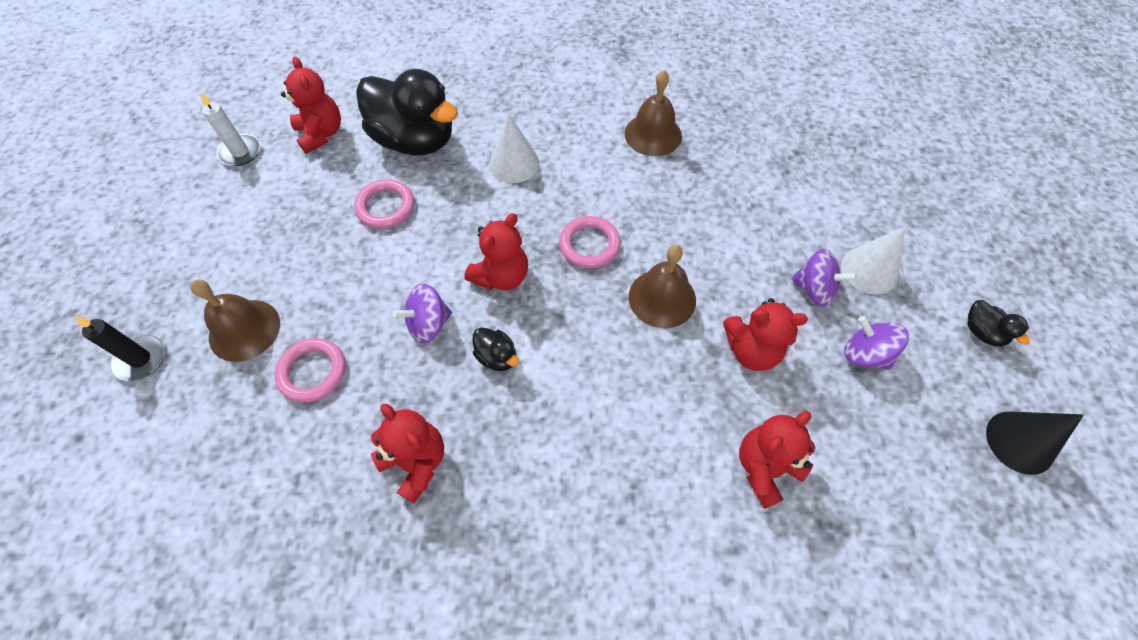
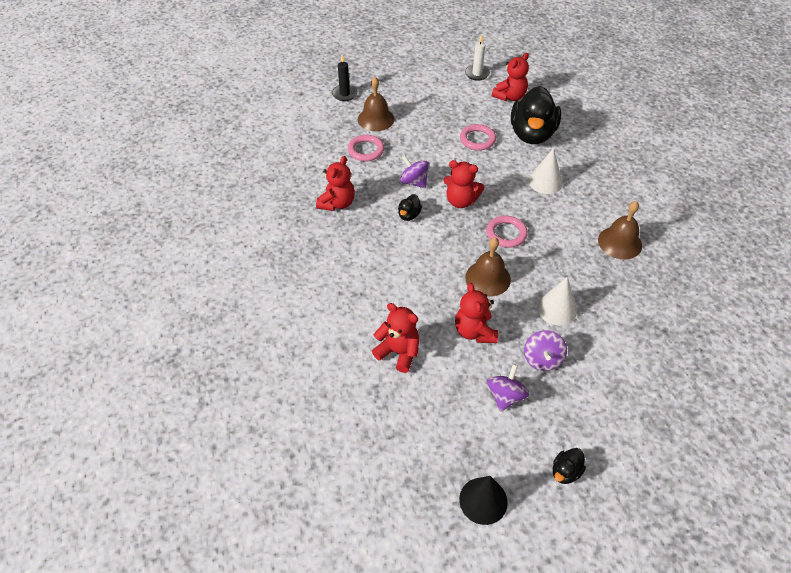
camera: 70 degrees right, 10 degrees down
(869, 270) = (579, 391): white cone -> white cone (557, 309)

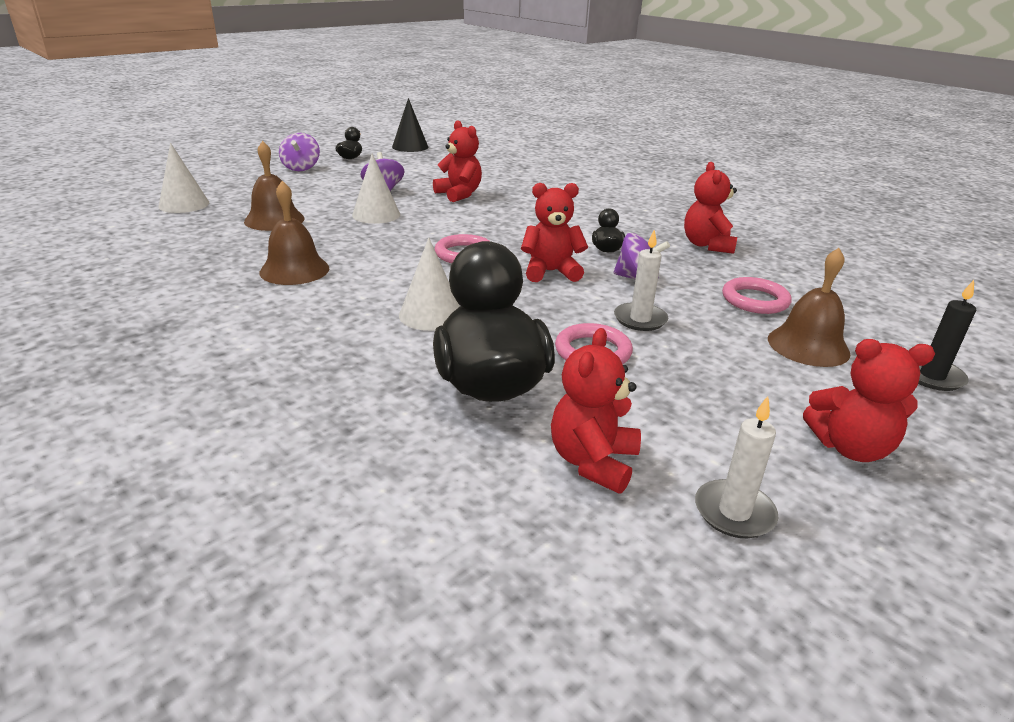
camera: 155 degrees right, 20 degrees down
(398, 352) = (522, 179): red teddy bear -> red teddy bear (850, 448)
(439, 152) = (640, 319): none -> white candle
(488, 278) = (466, 222): brown bell -> brown bell (274, 220)
(505, 396) = (411, 174): purple spinning top -> purple spinning top (301, 168)
(724, 373) = (184, 204): none -> white cone

